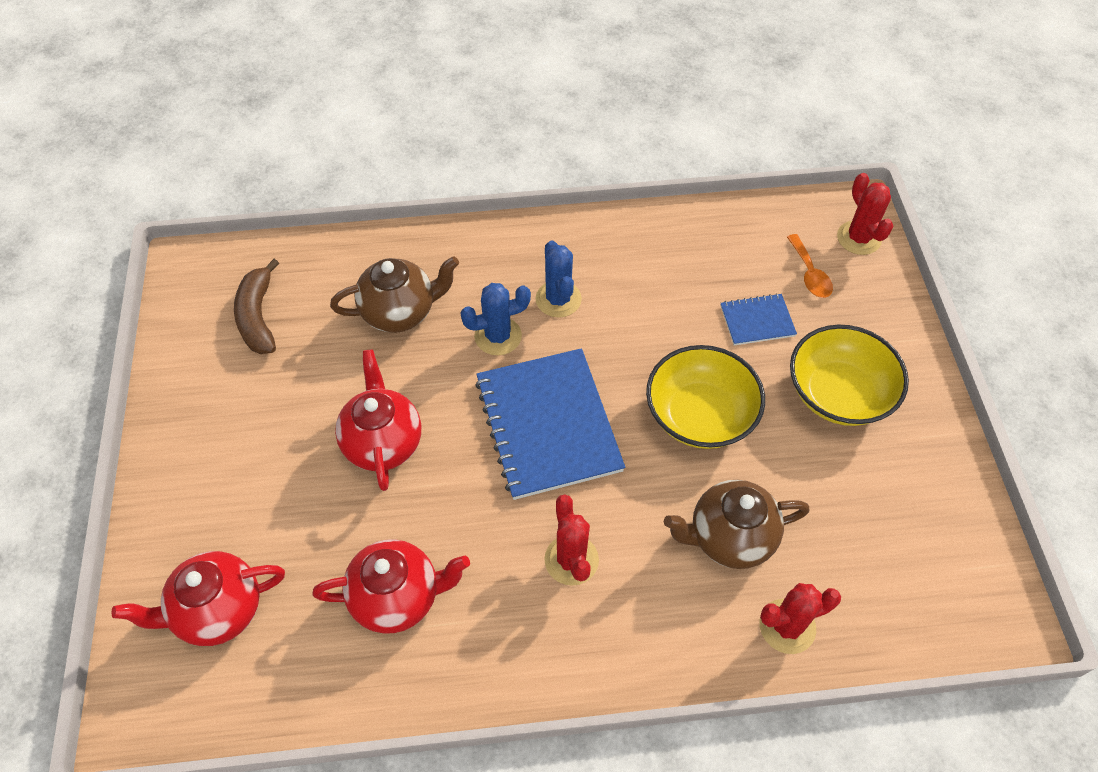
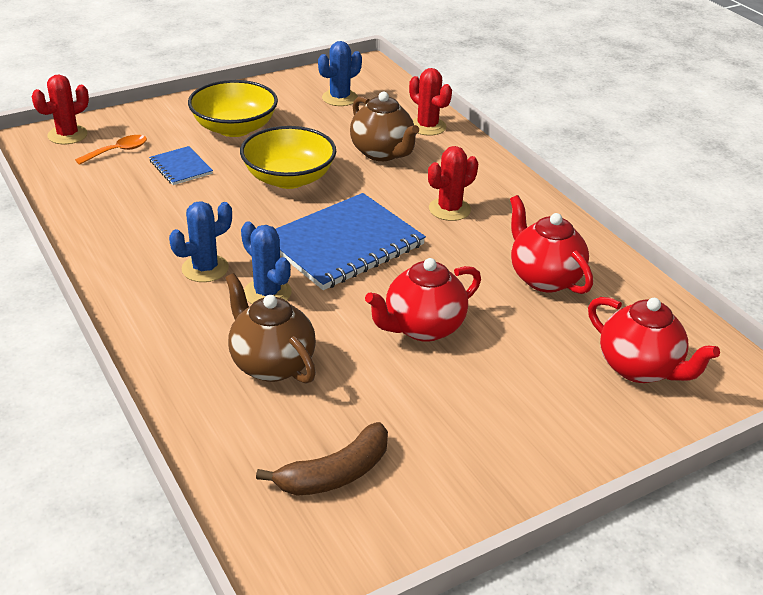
camera: 115 degrees left, 20 degrees down
(900, 542) = (340, 98): none -> blue cactus

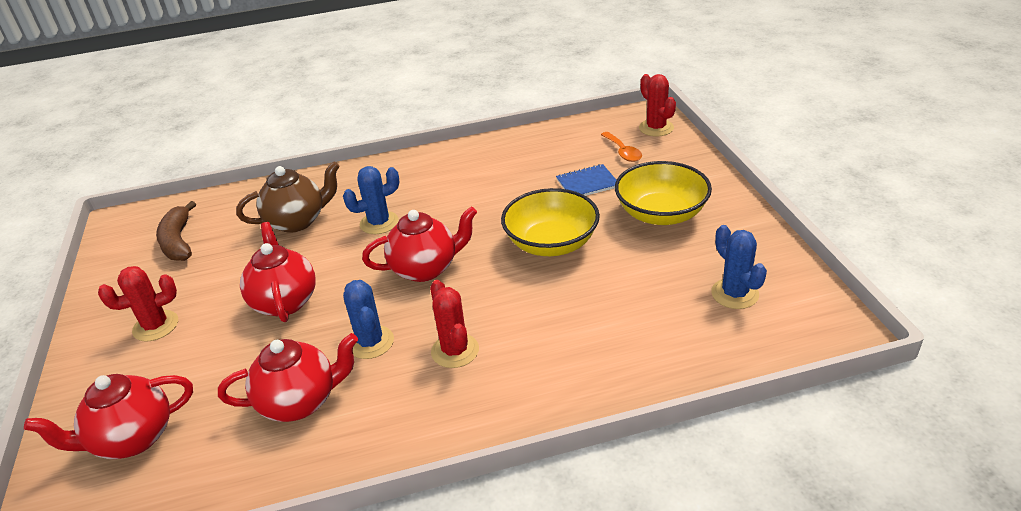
camera: 110 degrees right, 0 degrees up
(205, 268) = (426, 195): blue cactus -> blue cactus (370, 342)
(344, 244) = (425, 268): blue notebook -> red teapot
(382, 153) = (590, 314): brown teapot -> none
(427, 126) = (651, 364): red cactus -> red cactus (156, 326)

